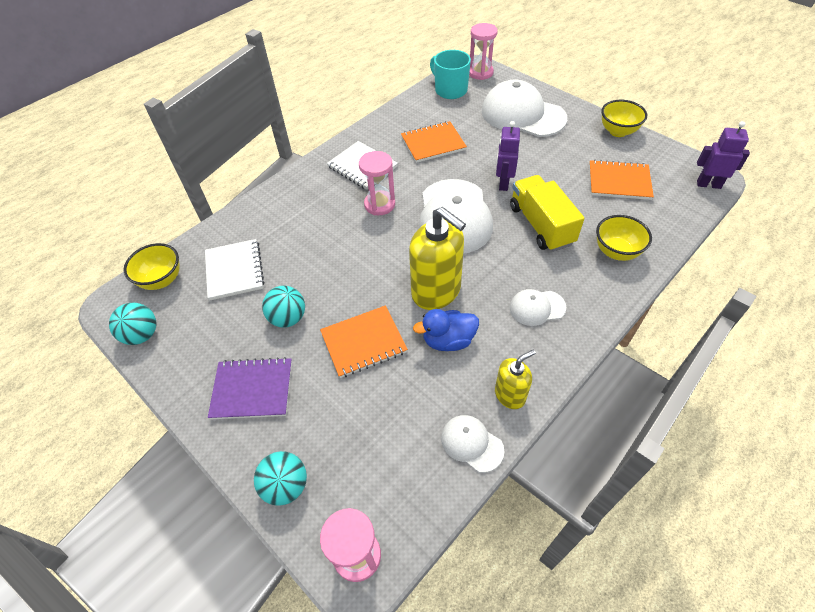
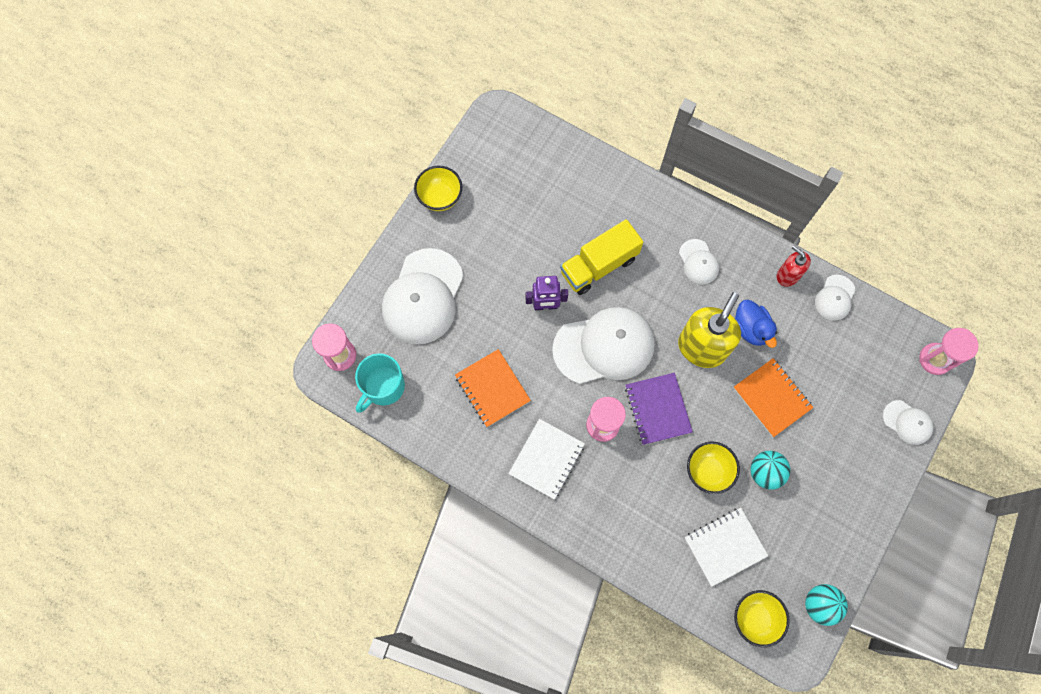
camera: 105 degrees left, 20 degrees up
(252, 389) = (842, 477): purple notebook -> purple notebook (657, 409)
(286, 486) = (907, 422): turquoise ball -> white cap
(510, 395) = (787, 275): yellow soap dispenser -> red soap dispenser
(616, 252) = (619, 200): yellow bowl -> yellow bowl (708, 471)
(619, 182) = (522, 197): orange notebook -> none
(708, 184) = (512, 120): purple robot -> none

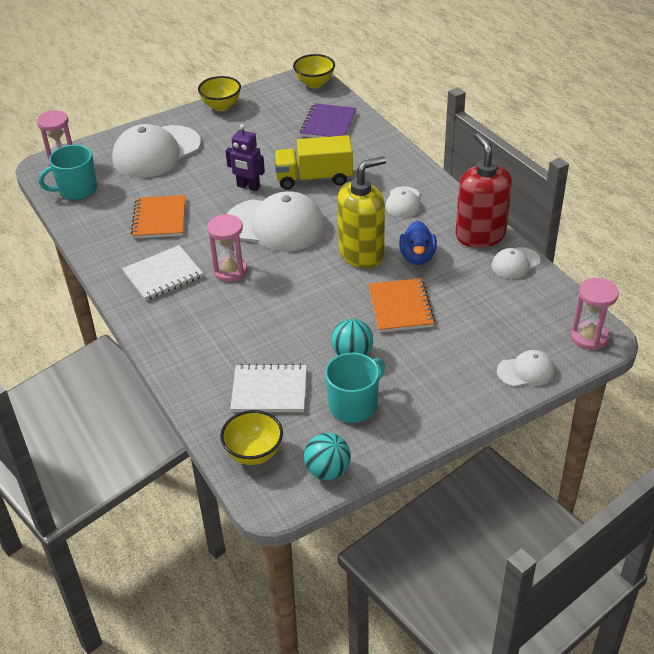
camera: 30 degrees right, 30 degrees down
(657, 409) = (287, 278): purple notebook -> purple notebook (328, 124)
(708, 471) = (298, 333): yellow bowl -> yellow bowl (314, 83)
(787, 275) = (480, 235): red soap dispenser -> red soap dispenser, size x1.83
(799, 527) = (354, 405): none -> turquoise mug
(907, 422) = (526, 371): white cap -> white cap turned 75 degrees counterclockwise

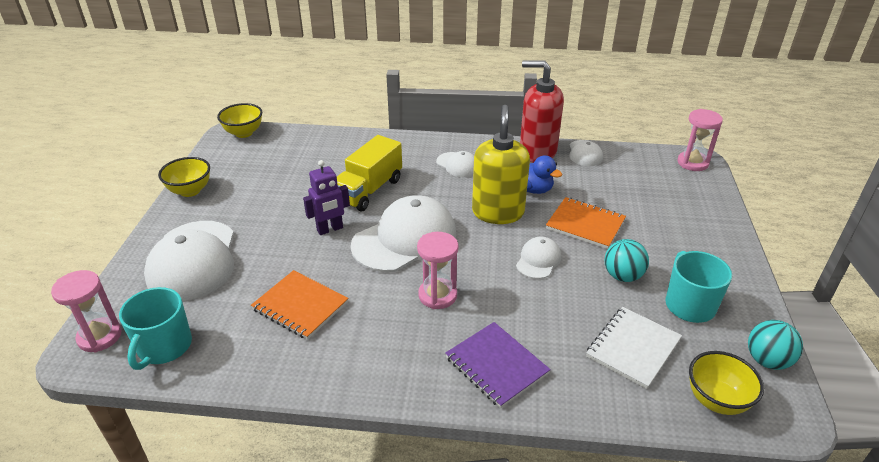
camera: 55 degrees left, 5 degrees down
(163, 275) = (391, 344): white notebook -> none
(328, 124) = (308, 151): purple notebook -> purple notebook (496, 365)
(526, 371) = (709, 203): white cap -> white cap (538, 260)

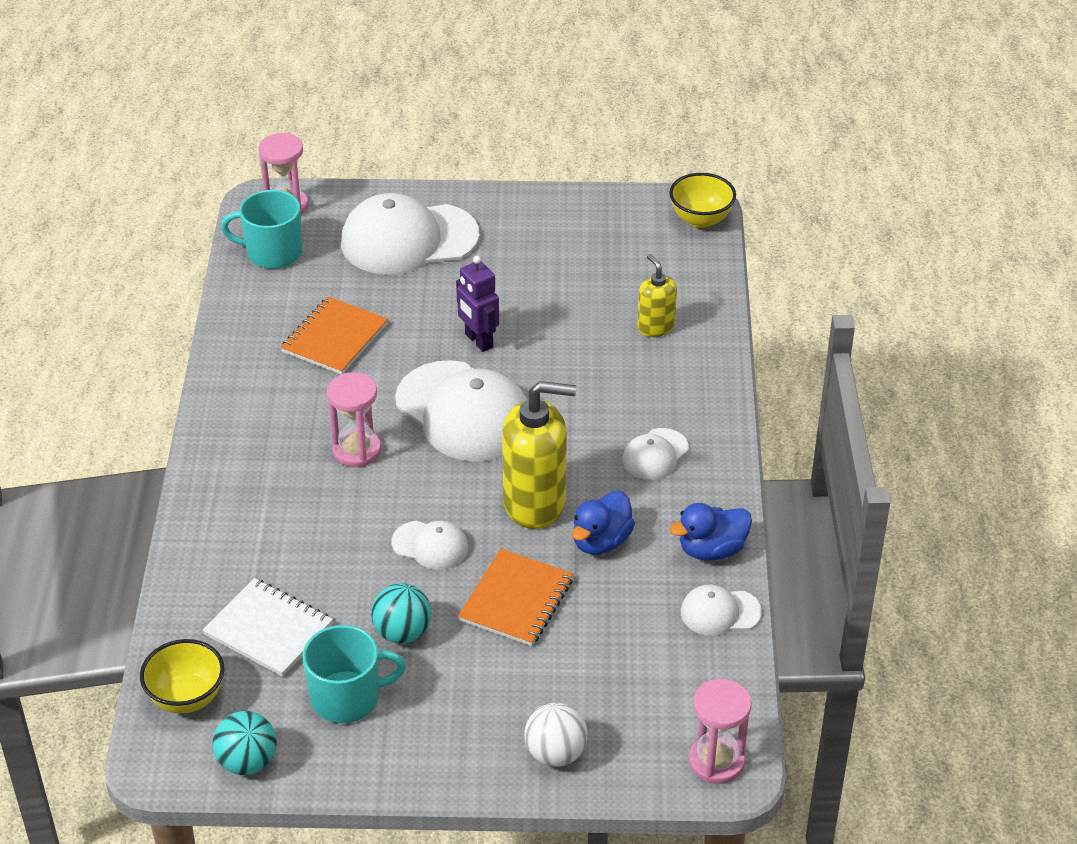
camera: 85 degrees right, 5 degrees up
(190, 191) = (547, 204): yellow bowl -> none
(341, 156) = (655, 327): none -> yellow soap dispenser
(369, 190) = (572, 366): yellow truck -> none
(496, 365) = (243, 506): purple notebook -> none
(537, 152) = (711, 550): red soap dispenser -> blue duck
(706, 216) = (555, 753): none -> white ball

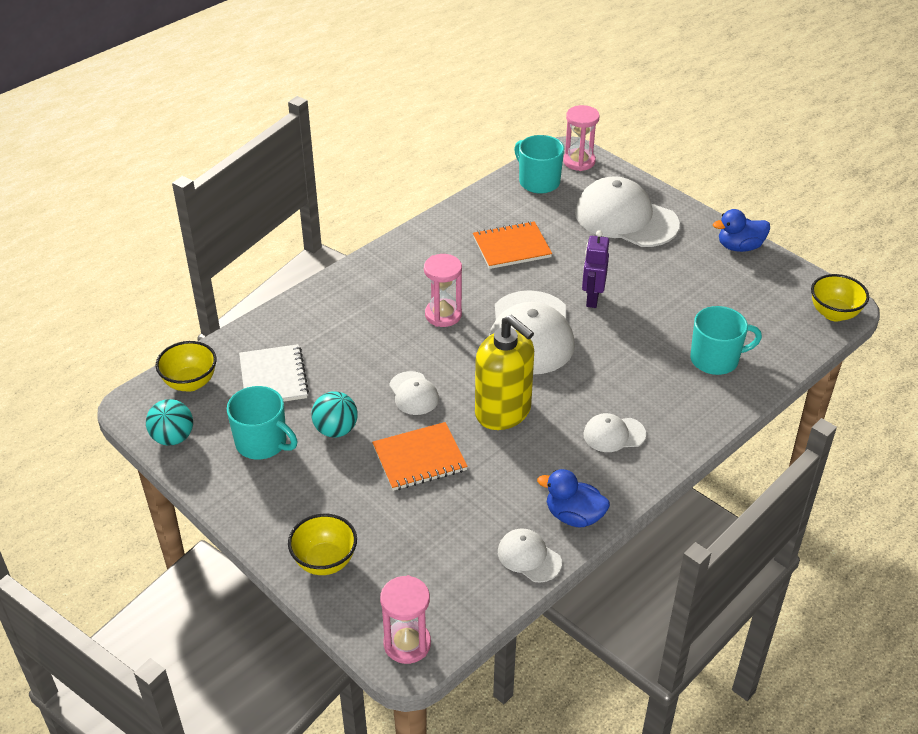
camera: 45 degrees right, 0 degrees up
(555, 753) = (325, 561): white ball -> yellow bowl
(601, 541) = (512, 461): blue duck -> blue duck (739, 247)
(655, 327) = (715, 359): yellow soap dispenser -> turquoise mug

